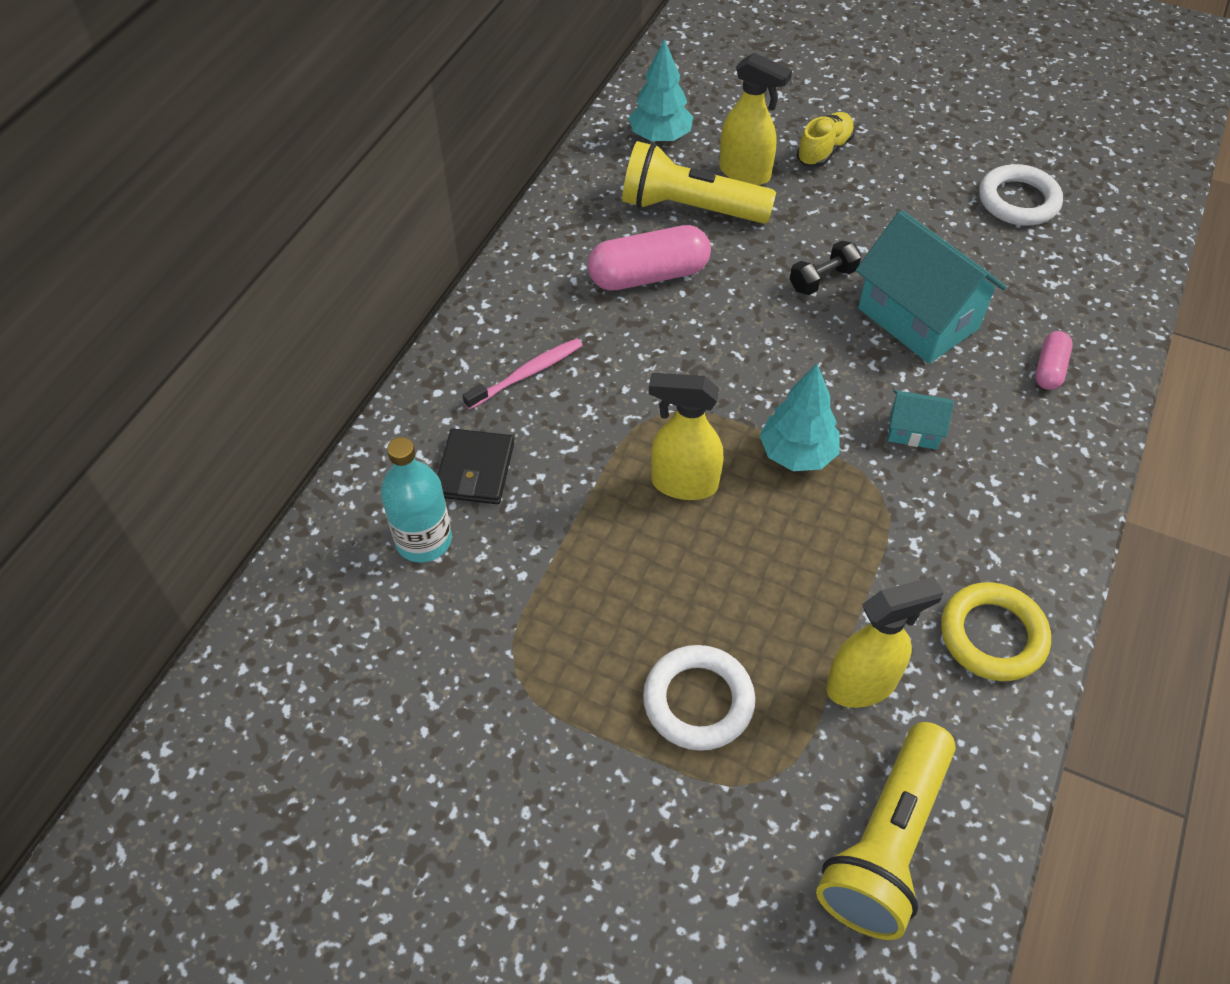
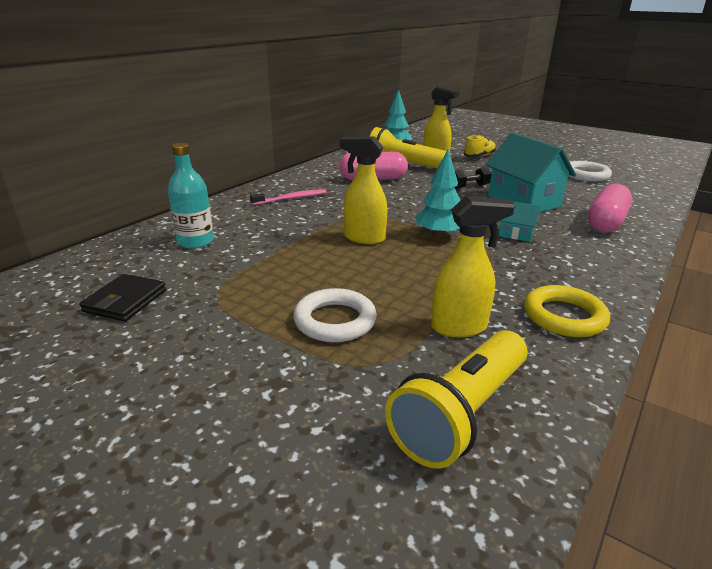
camera: 10 degrees right, 25 degrees down
(475, 470) = (242, 223): black wallet -> black wallet (125, 301)
(1049, 369) = (605, 222): pink capsule -> pink capsule, size x1.87

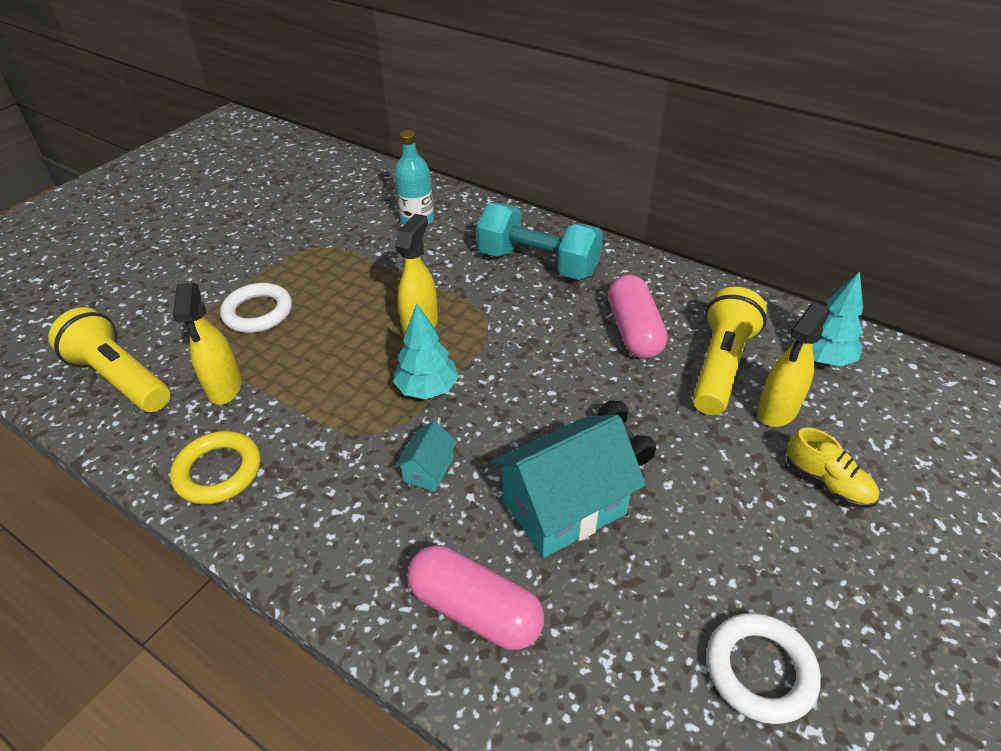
camera: 90 degrees right, 15 degrees up
(125, 301) = (315, 209): black wallet -> none
(291, 198) = (538, 263): pink toothbrush -> turquoise dumbbell

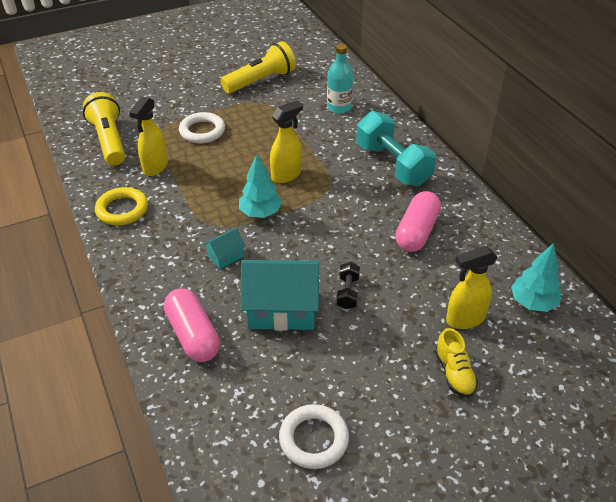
camera: 30 degrees right, 0 degrees up
(720, 365) = (454, 276): yellow flashlight -> yellow flashlight (260, 81)

